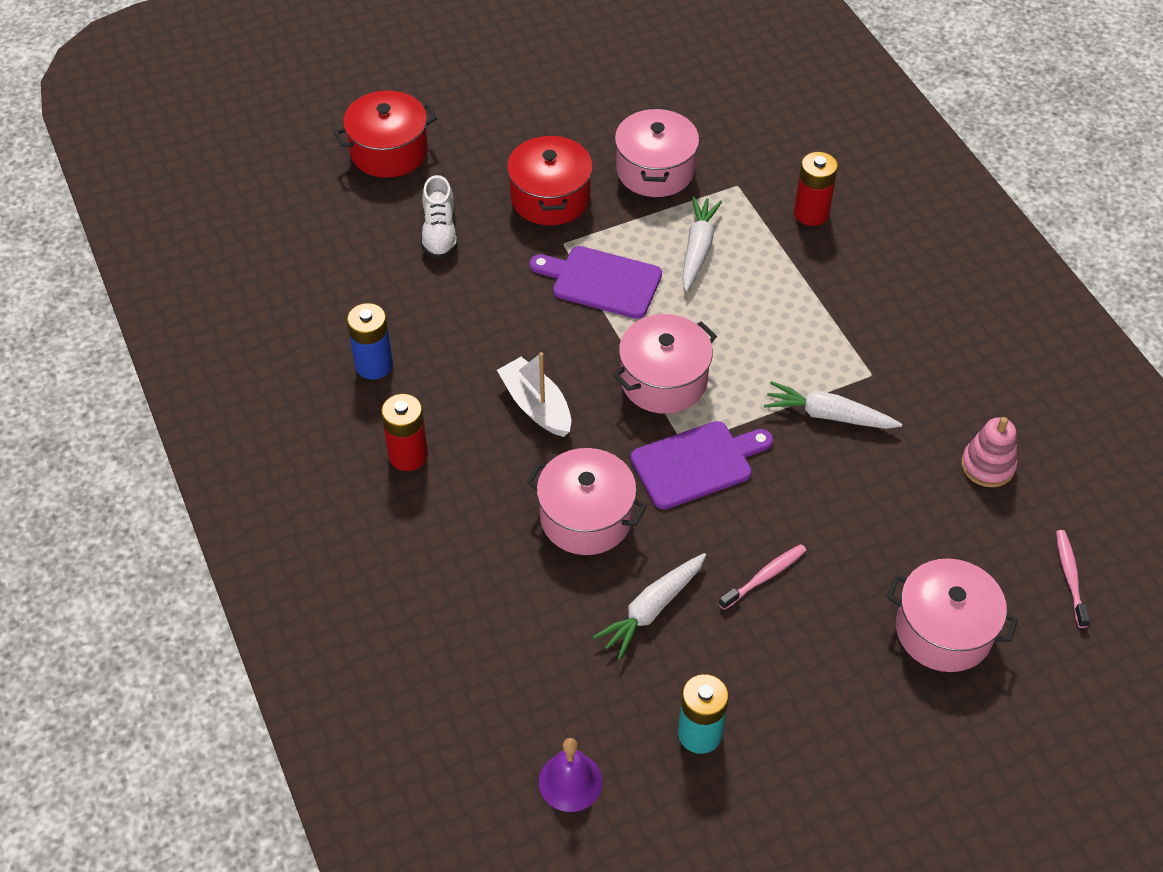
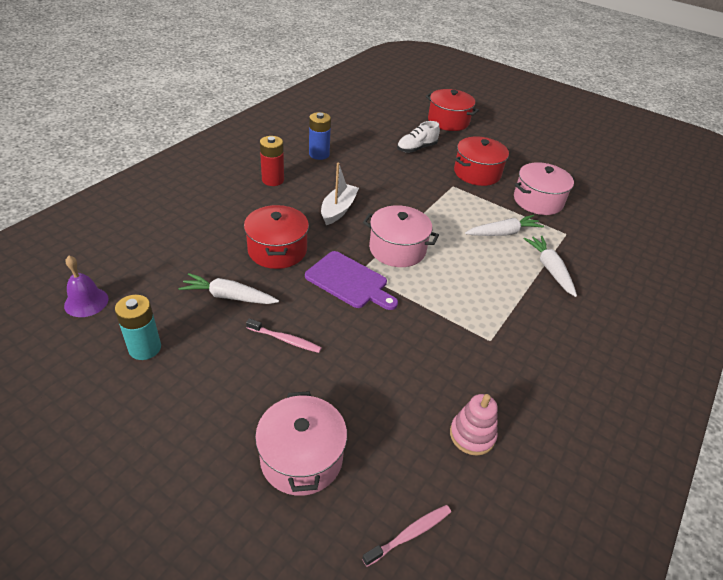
camera: 55 degrees right, 10 degrees down
(586, 517) = (277, 250): pink pot -> red pot
(601, 281) = (442, 206): purple cutting board -> none
(811, 213) = (583, 270): red battery -> none
(828, 415) = (437, 329): white carrot -> white carrot (550, 269)

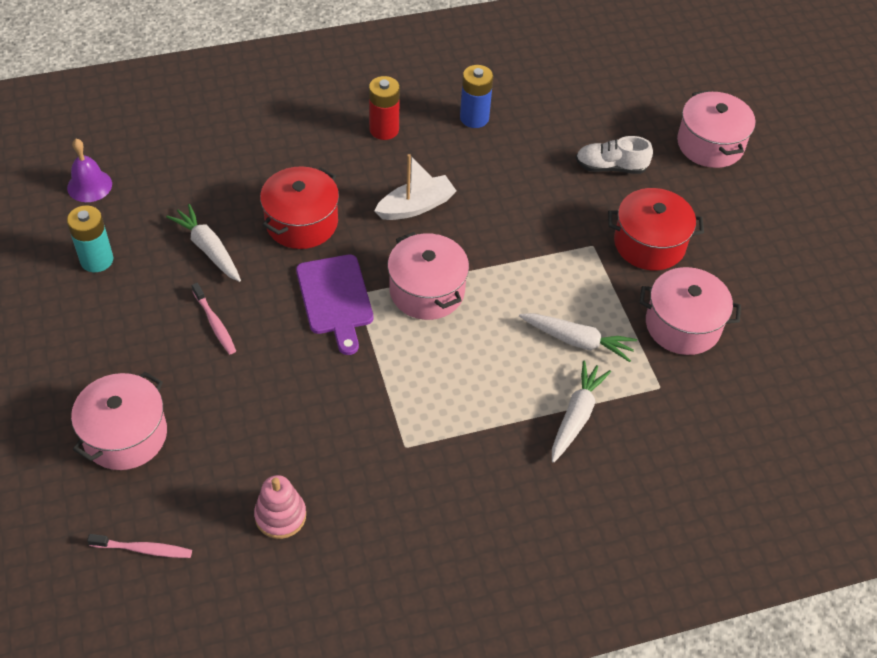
camera: 40 degrees right, 10 degrees up
(448, 121) = (710, 144): red pot -> pink pot

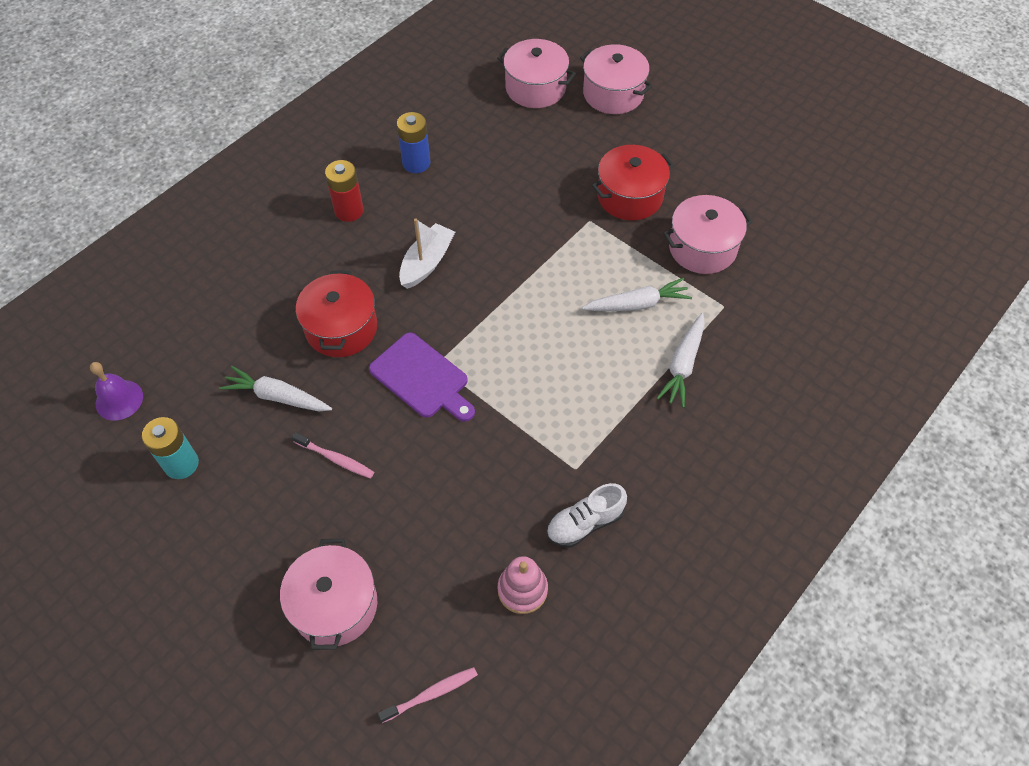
camera: 30 degrees left, 5 degrees up
(427, 291) = (491, 329): pink pot -> pink pot (535, 88)
(576, 416) = (683, 365): white carrot -> white carrot turned 150 degrees counterclockwise
(611, 167) = (554, 150): white shoe -> white shoe (585, 523)

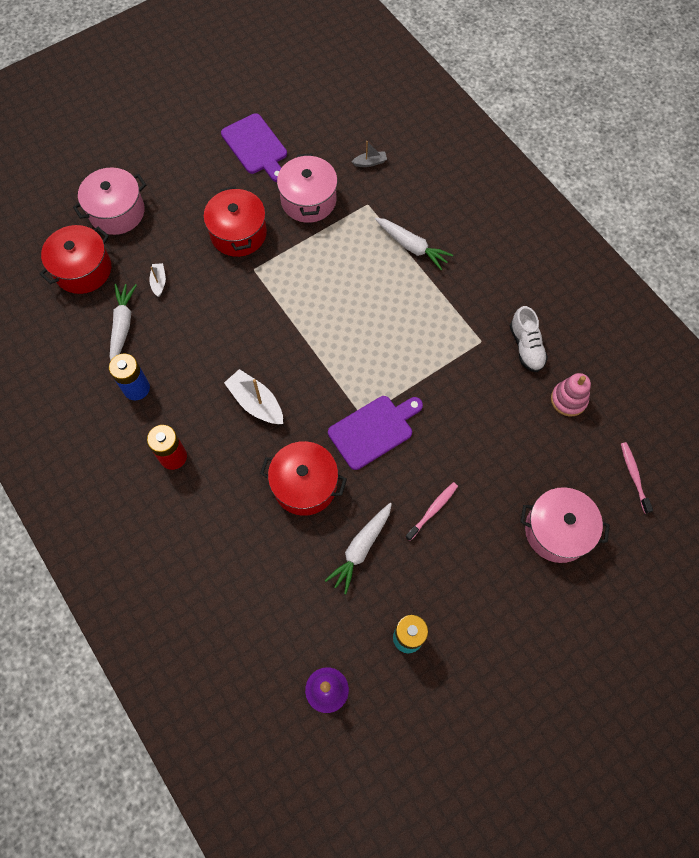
camera: 75 degrees left, 10 degrees up
(535, 88) = (83, 269): pink pot -> red pot
(543, 148) = (159, 282): none -> white boat
(637, 304) = (348, 259): white carrot -> white carrot (123, 326)
(752, 183) = (256, 147): none -> purple cutting board
(786, 295) = (370, 162): none -> grey boat

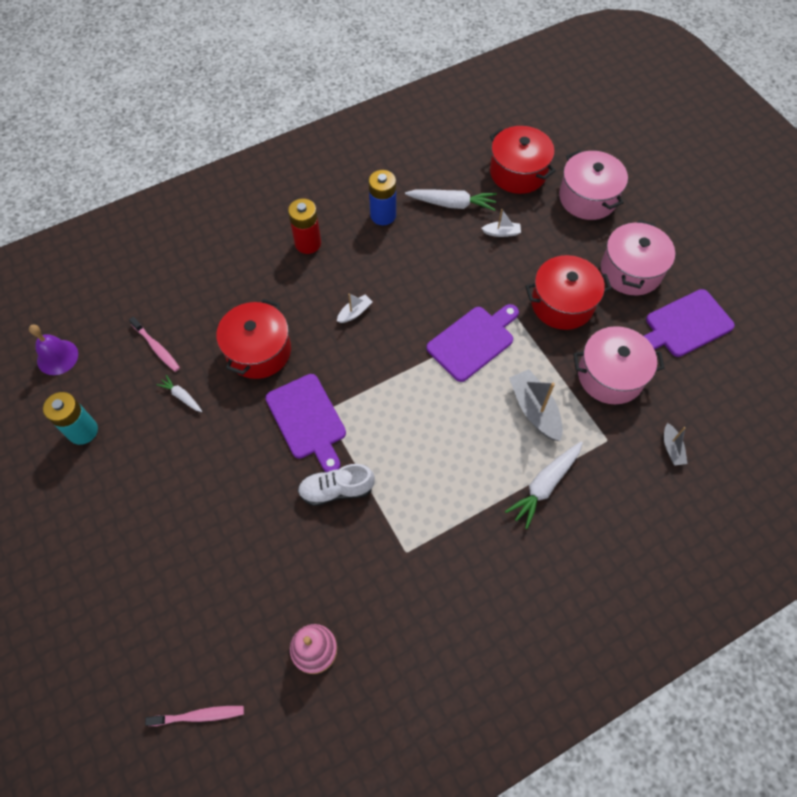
camera: 95 degrees right, 5 degrees down
(256, 403) = (354, 312): white boat -> white boat, size x0.54
(282, 301) = (473, 341): none -> purple cutting board
(346, 254) = (534, 410): none -> grey boat
(360, 548) = (182, 396): white carrot -> white carrot, size x0.55
(432, 510) = (206, 470): pink toothbrush -> pink toothbrush (156, 347)
(526, 347) = (393, 607): white shoe -> white shoe (336, 490)
(557, 530) = (153, 603): pink pot -> pink pot (631, 270)

